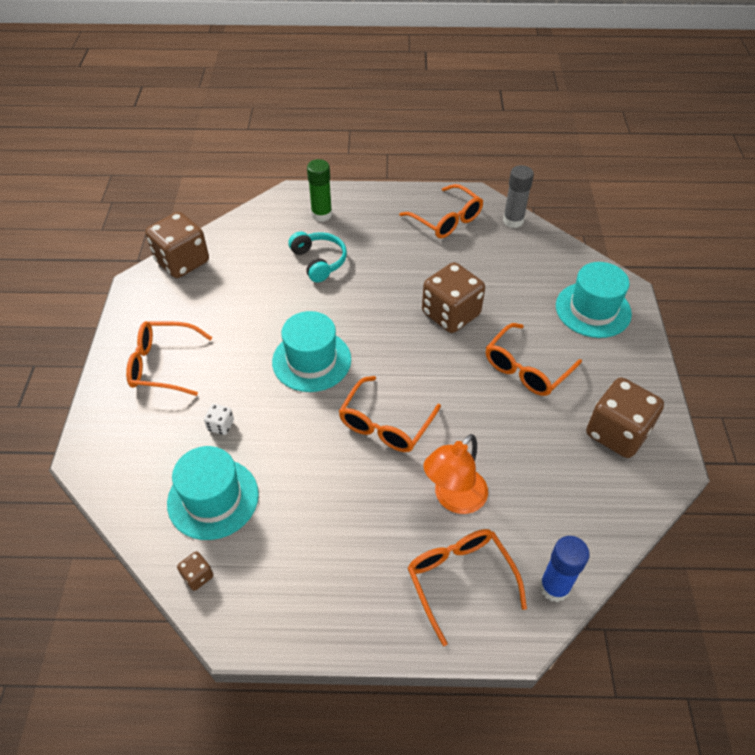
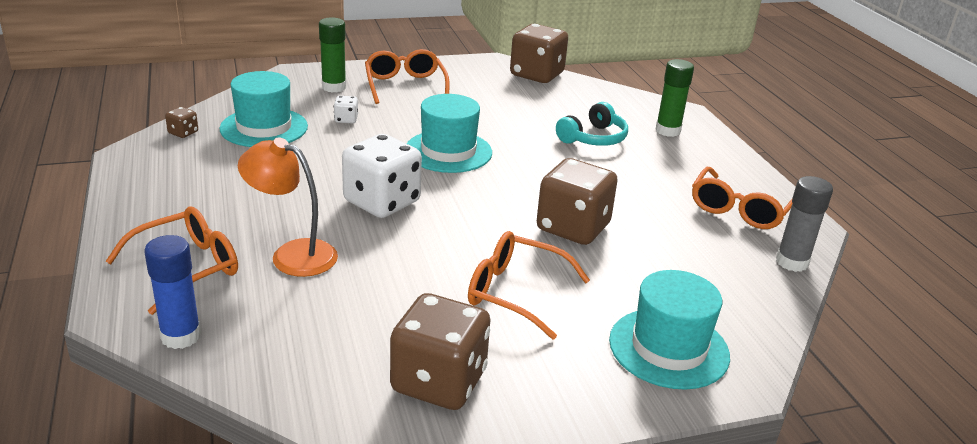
camera: 70 degrees right, 20 degrees down
(140, 425) = (334, 87): none -> green glue stick
(385, 424) = (382, 202): orange glasses -> white dice

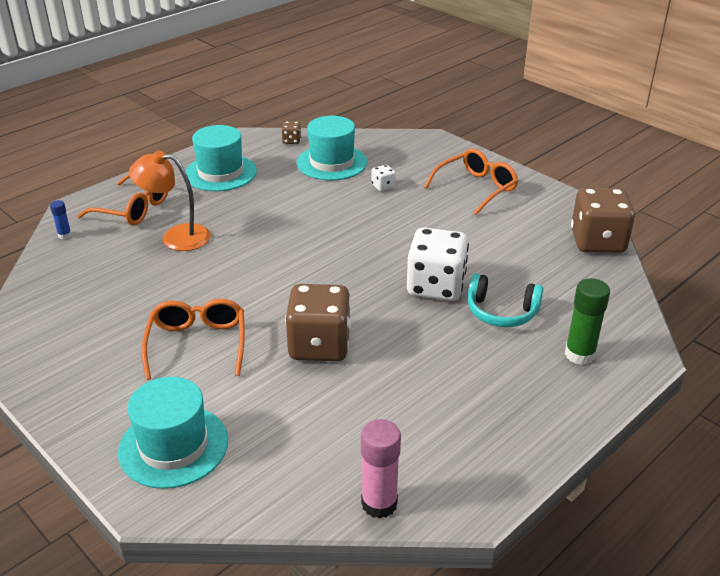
camera: 65 degrees right, 5 degrees up
(181, 336) = (64, 235): blue glue stick -> blue glue stick, size x0.53
(292, 254) = (176, 237): orange lamp -> orange lamp turned 75 degrees counterclockwise
(334, 87) = (430, 162): green glue stick -> none
(382, 202) = (274, 245): white dice -> white dice (436, 286)
(439, 381) = (70, 343): brown dice -> none
(448, 151) = (384, 246): turquoise hat -> turquoise hat (220, 173)
(739, 209) = (455, 444): orange glasses -> none
(792, 262) = (379, 503): grey glue stick -> pink glue stick

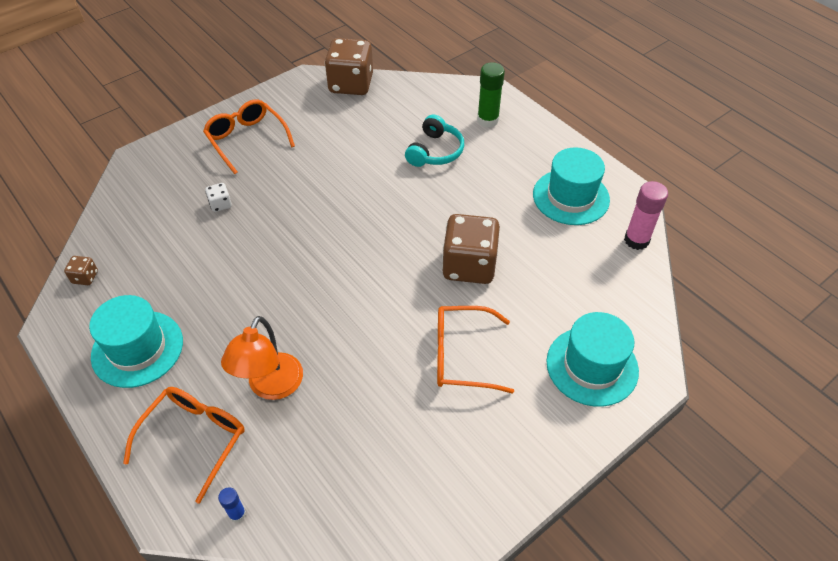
camera: 85 degrees left, 15 degrees up
(332, 162) = (154, 242): turquoise hat -> turquoise hat (571, 197)
(436, 286) = (396, 185): white dice -> none

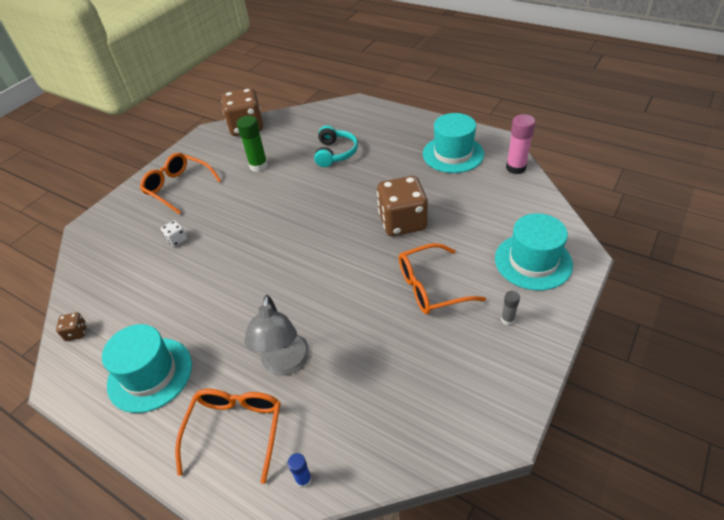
camera: 15 degrees left, 5 degrees down
(271, 387) = (285, 364): orange lamp -> grey lamp
(487, 120) = (364, 122): green glue stick -> green glue stick (258, 166)
(526, 424) = (507, 319): none -> grey glue stick

